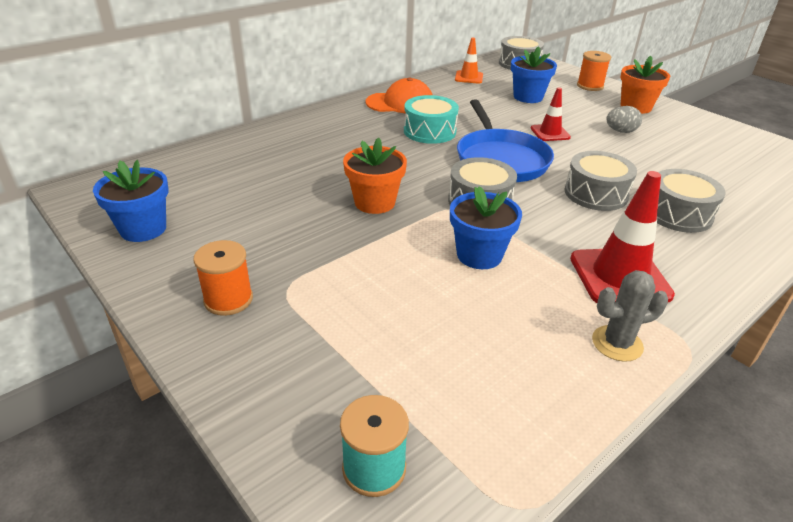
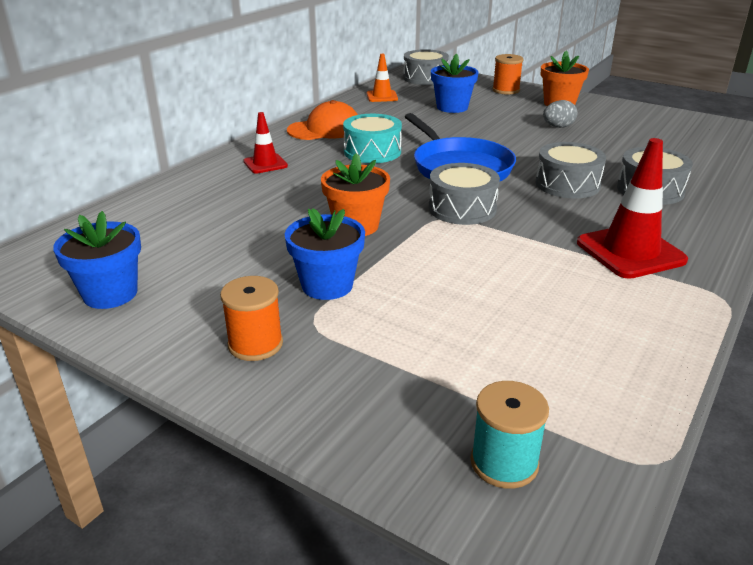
camera: 15 degrees left, 5 degrees down
(479, 255) = (490, 256): blue flower pot -> blue flower pot (327, 285)
(550, 133) = (493, 137): red traffic cone -> red traffic cone (265, 164)
(617, 343) = (661, 308): grey cactus -> none

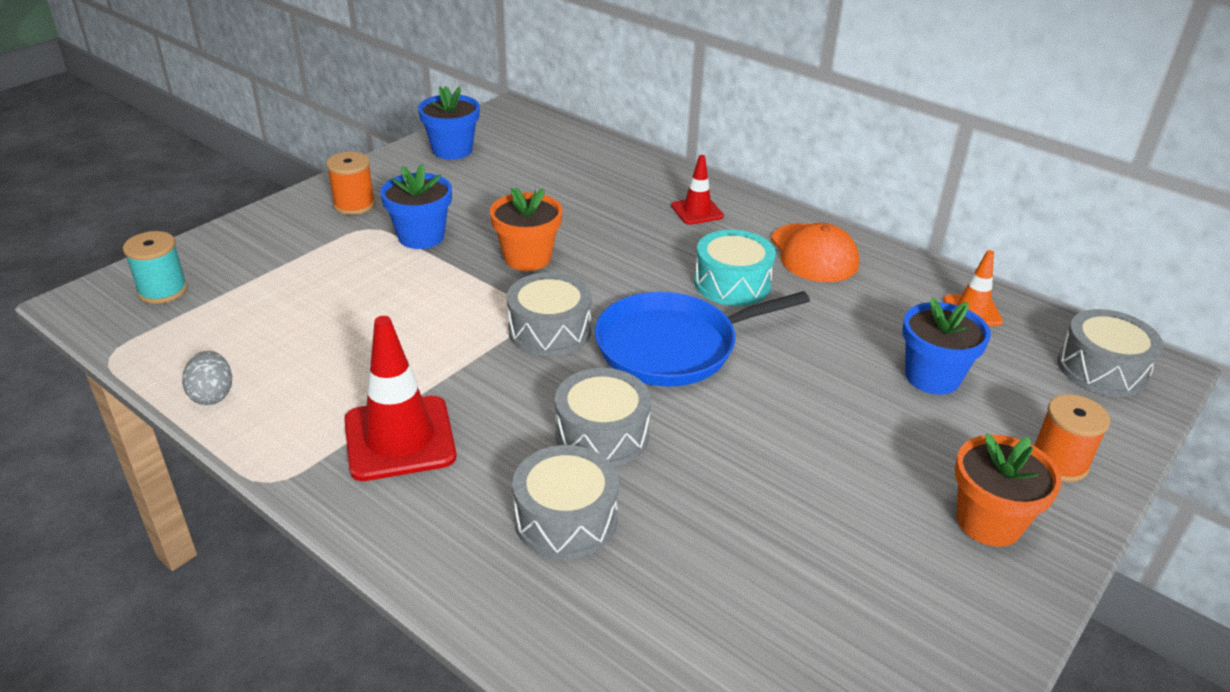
camera: 95 degrees right, 5 degrees up
(558, 127) = (848, 485): grey egg -> grey egg (212, 395)

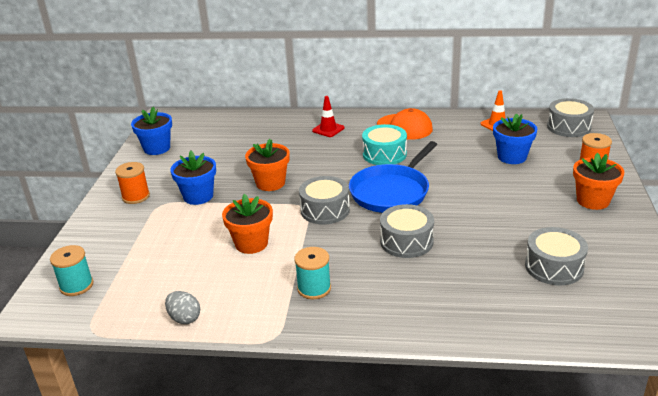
camera: 30 degrees left, 5 degrees down
(399, 438) = (314, 288): red traffic cone -> turquoise spool
(403, 333) = (251, 243): none -> orange flower pot
(566, 519) = (434, 281): grey drum -> grey drum (554, 267)

